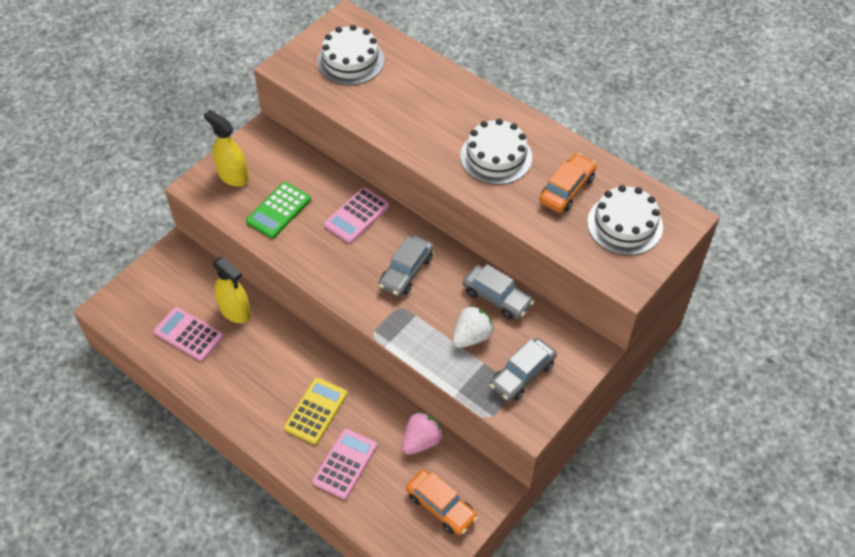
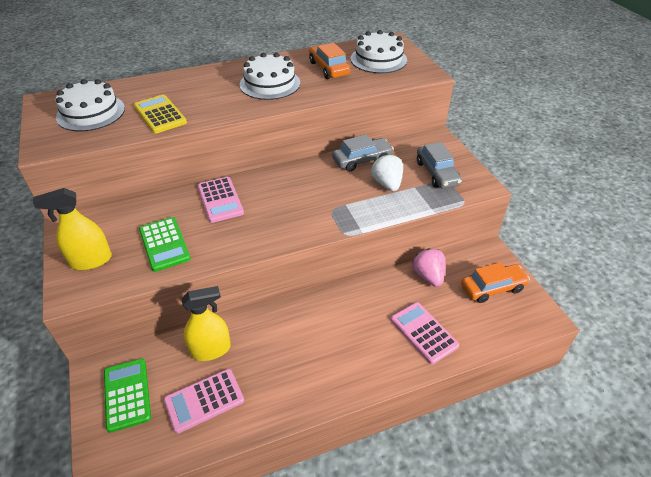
camera: 60 degrees left, 10 degrees down
(168, 282) = (127, 394): none -> green calculator
(316, 411) = (359, 332): yellow calculator -> yellow calculator (160, 115)
(406, 271) = (300, 194): grey car -> none

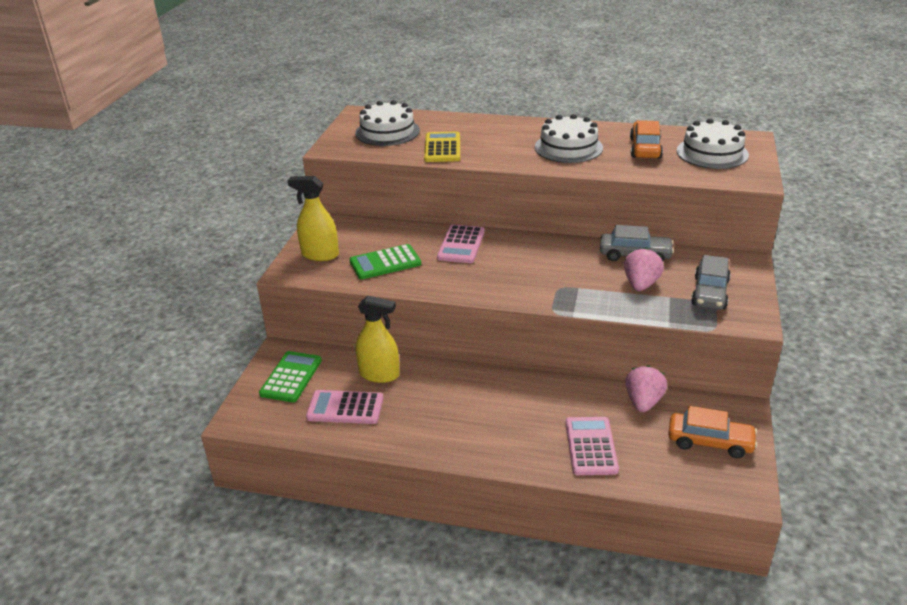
camera: 35 degrees right, 10 degrees down
(164, 244) = (385, 263): green calculator -> green calculator turned 60 degrees clockwise
(387, 184) = (641, 284): white strawberry -> pink strawberry

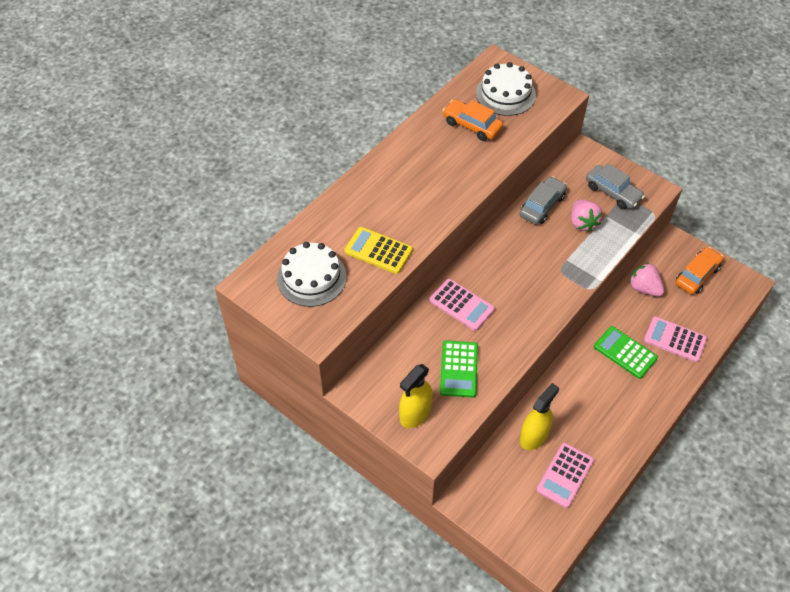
camera: 65 degrees left, 20 degrees up
(291, 377) = (505, 503): green calculator -> green calculator (625, 352)
(568, 147) = (437, 169): white cake -> none
(641, 284) = (582, 223): pink strawberry -> pink strawberry turned 150 degrees counterclockwise

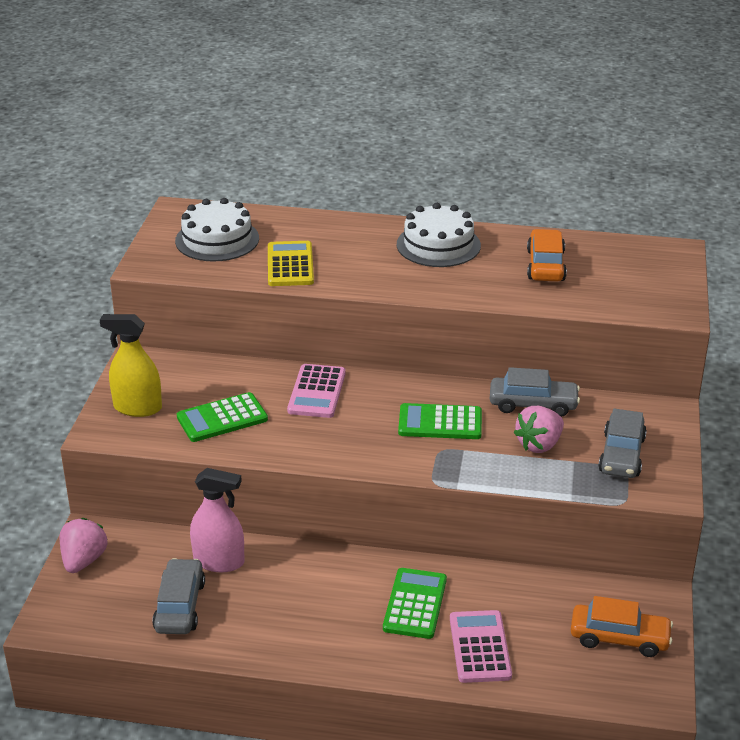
camera: 60 degrees right, 20 degrees down
(505, 94) = (627, 272): white cake -> white cake (438, 245)
(533, 258) = (440, 423): none -> green calculator
(534, 436) = (219, 561): yellow spray bottle -> pink spray bottle
(565, 475) = (180, 606): pink calculator -> grey car
(644, 288) = (543, 590): pink strawberry -> pink strawberry (83, 560)

